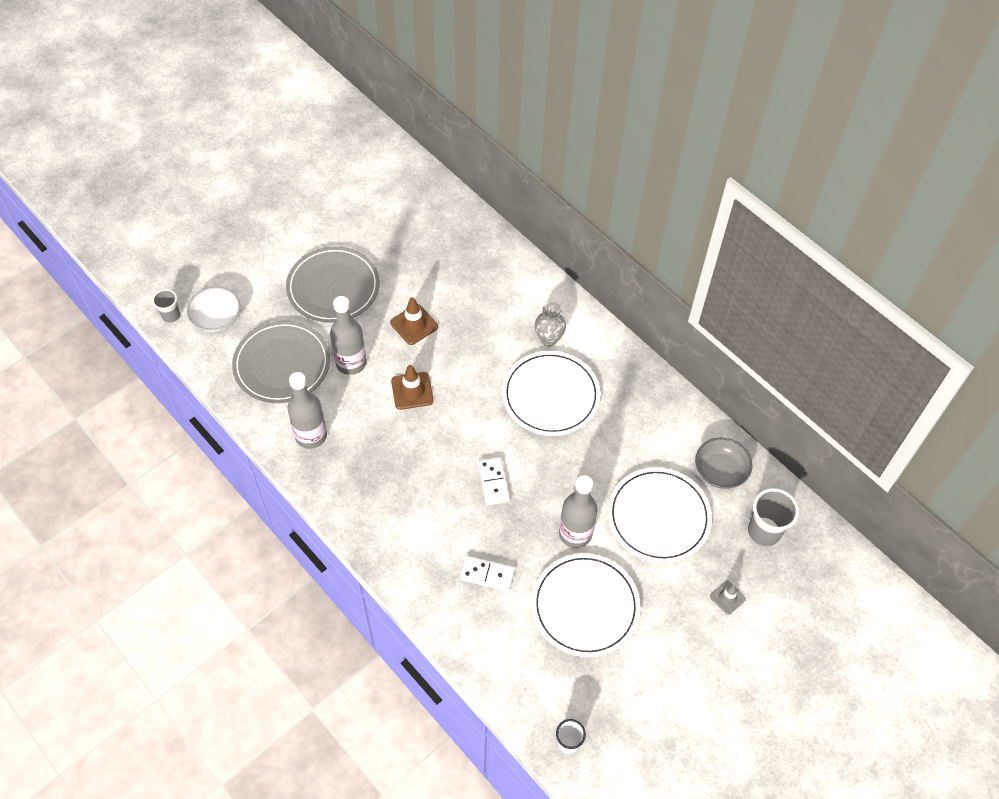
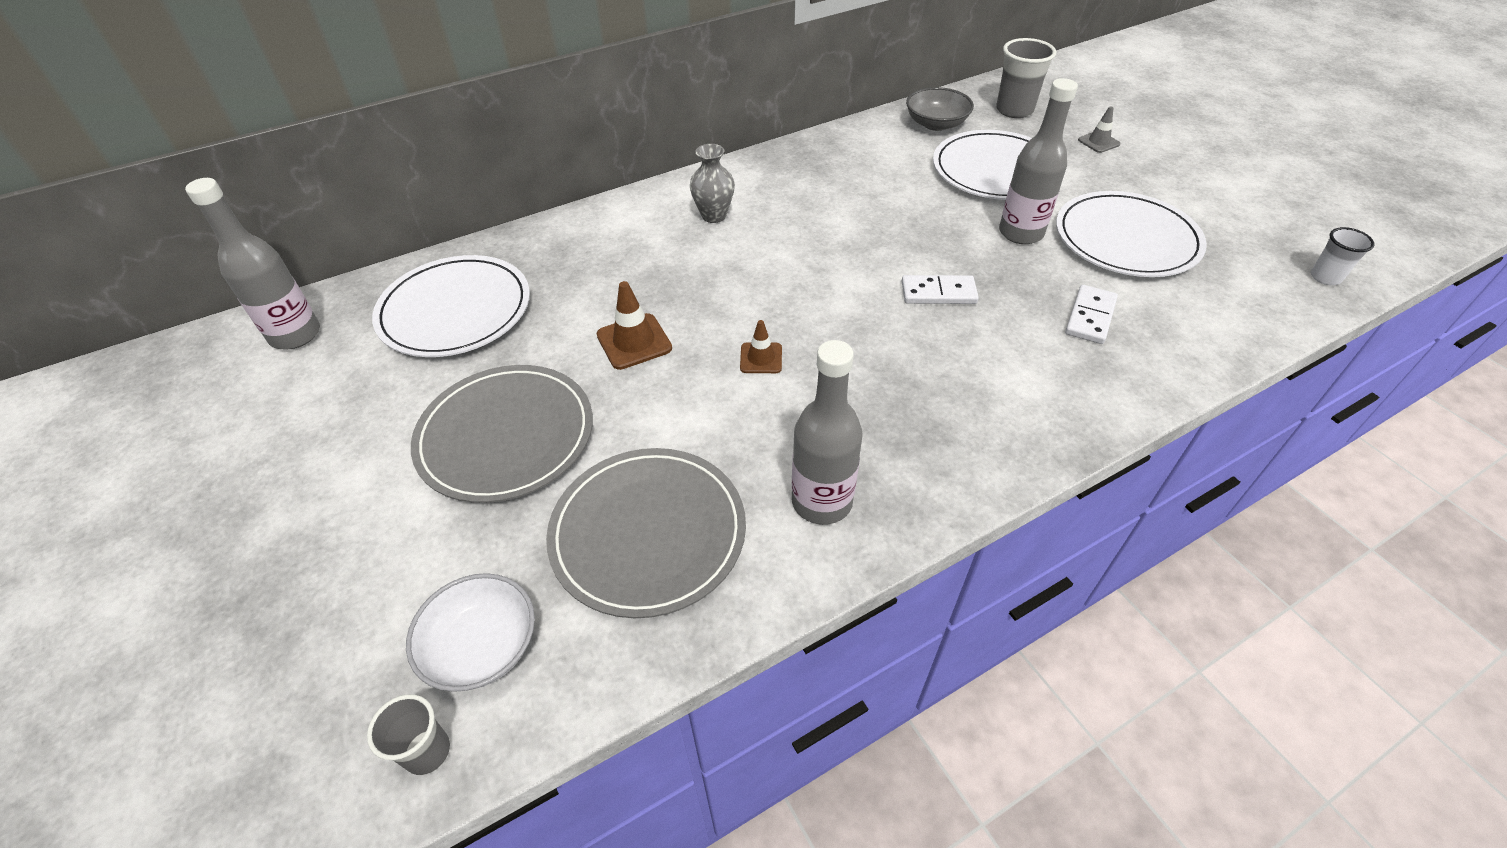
camera: 75 degrees left, 10 degrees down
(351, 363) = (681, 428): grey bottle -> grey bottle (295, 335)
(412, 391) = (761, 358): brown traffic cone -> brown traffic cone, size x0.65
(551, 395) = (805, 225): white plate -> white plate (455, 310)

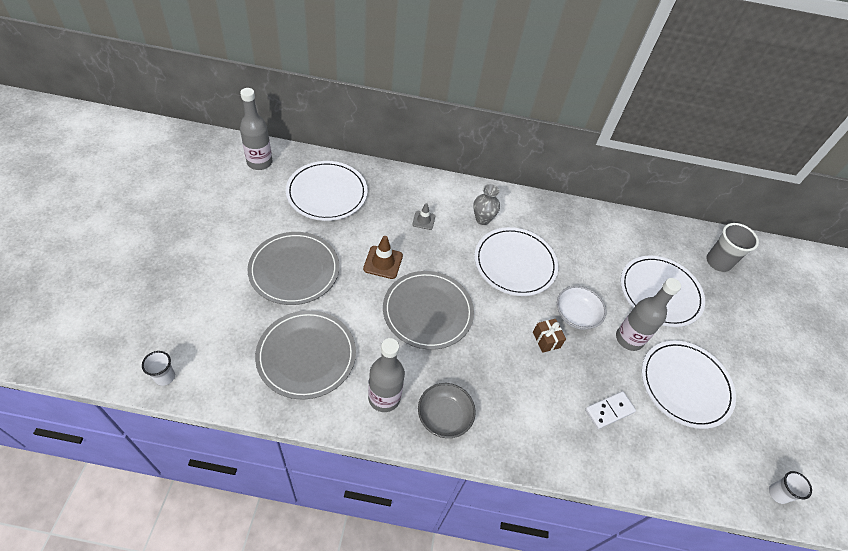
camera: 30 degrees right, 5 degrees up
(427, 752) = (165, 377): grey cup -> white cup
(482, 646) = (212, 353): white bowl -> white bowl (576, 315)
(761, 358) = (428, 311): brown traffic cone -> grey plate
(808, 238) = (515, 263): none -> white plate
(936, 124) = (659, 241): grey bowl -> grey bowl (444, 416)
(938, 293) = (546, 340): white domino -> brown gift
(1098, 142) = (745, 317): grey traffic cone -> grey traffic cone (423, 220)

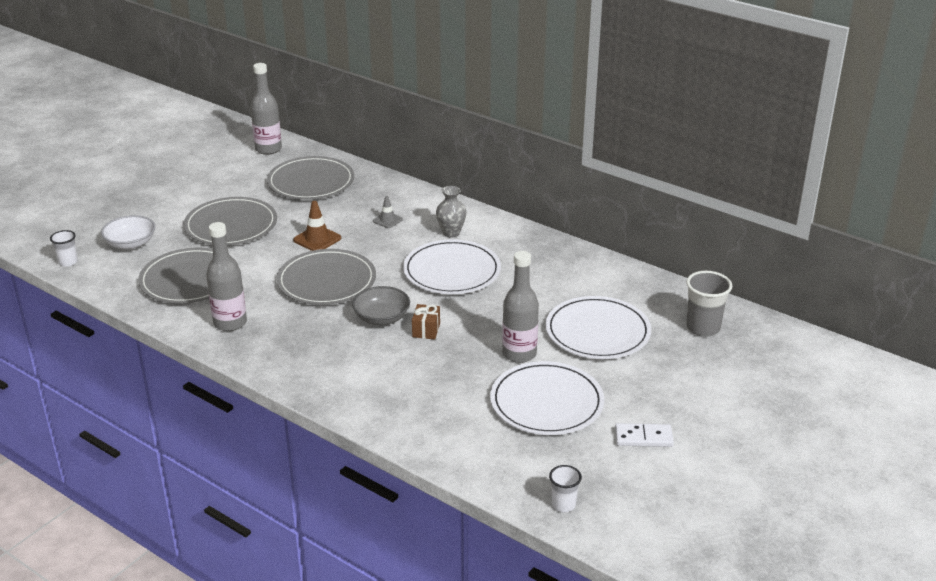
camera: 35 degrees right, 20 degrees down
(327, 193) = (311, 182): white plate -> grey plate
(444, 416) = (271, 349): grey bowl -> grey bowl (381, 318)
(576, 315) = (478, 322): white bowl -> white bowl (131, 243)
(609, 411) = (439, 394): white domino -> white domino (643, 437)

